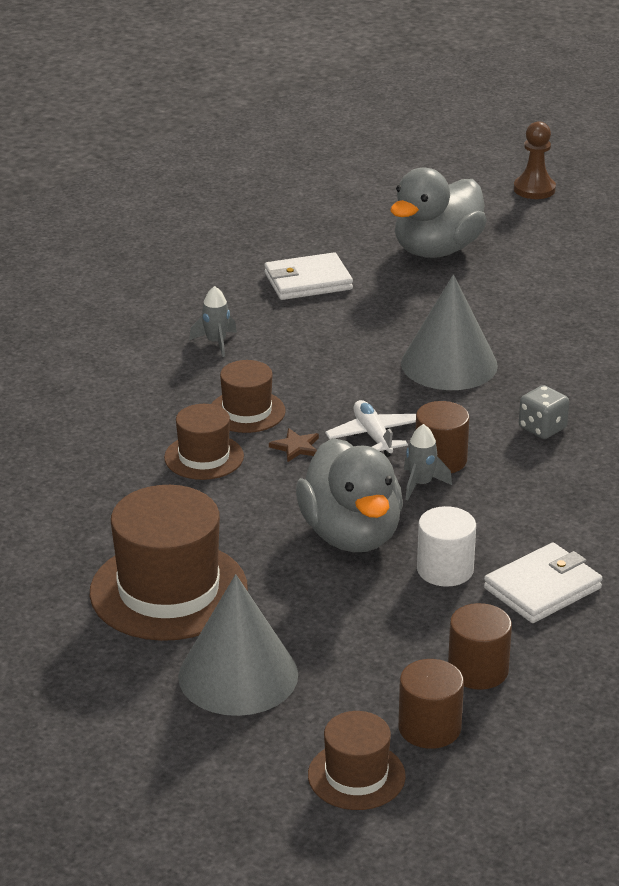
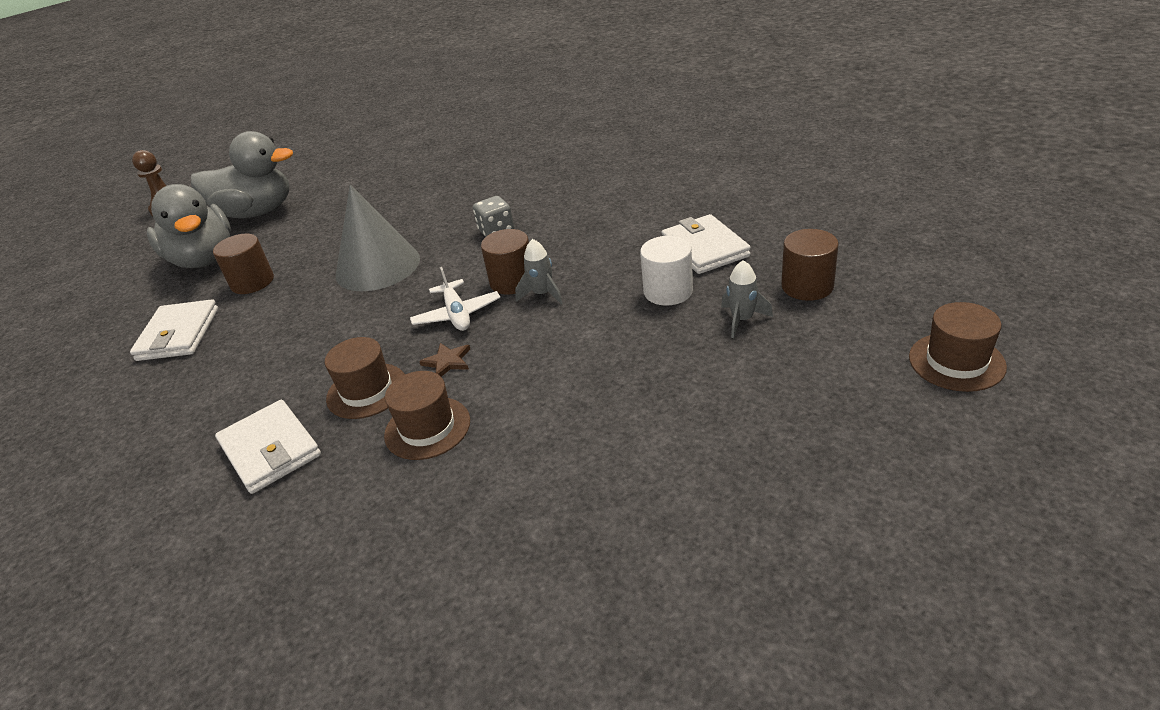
camera: 70 degrees left, 5 degrees up
(165, 383) = (270, 450): none -> white wallet
(168, 590) = (655, 472): brown hat -> none
(216, 342) = (227, 405): grey rocket -> grey rocket (742, 320)
(238, 675) = (807, 428): grey cone -> none
(351, 535) = (601, 338): grey duck -> grey duck (256, 212)
(373, 436) = (457, 314): white plane -> white plane turned 105 degrees counterclockwise
(429, 728) = (885, 316): brown cylinder -> brown cylinder (252, 282)

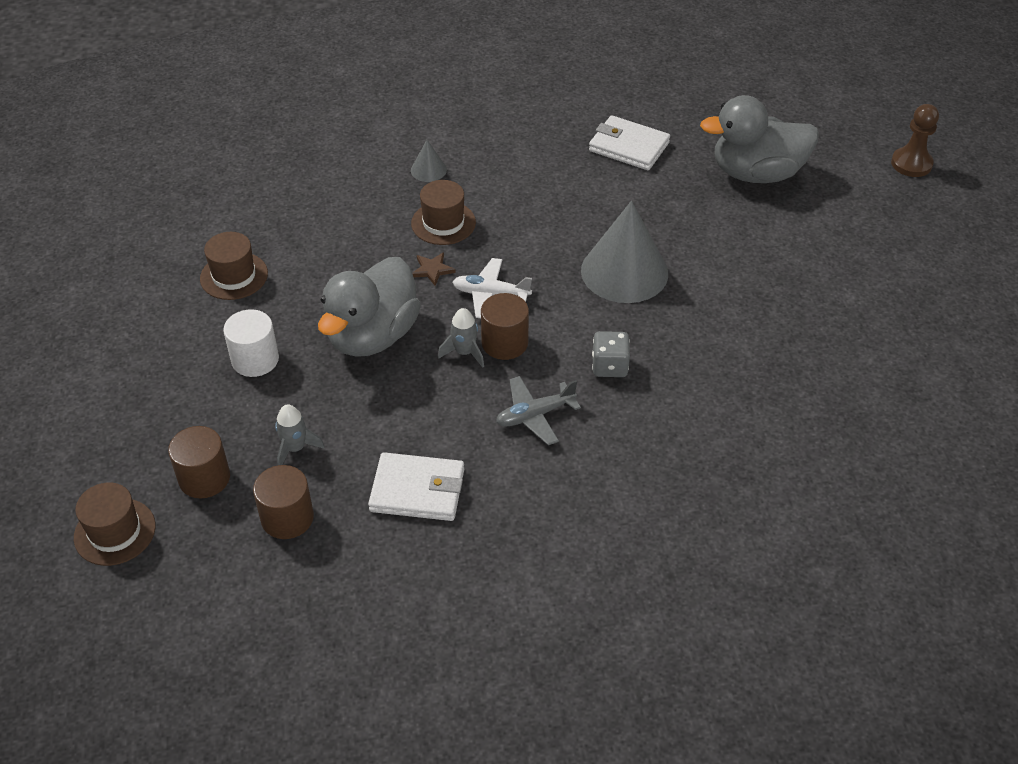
camera: 115 degrees right, 10 degrees up
(252, 282) = (677, 195): brown cylinder -> brown cylinder (204, 478)
(256, 212) = (834, 219): grey duck -> grey duck (372, 336)
(270, 450) = (428, 170): white wallet -> grey cone
(427, 428) = (370, 239): brown hat -> brown hat (234, 276)
(577, 237) = (535, 415): none -> grey plane
(668, 291) = (381, 428): white cylinder -> white cylinder (255, 359)

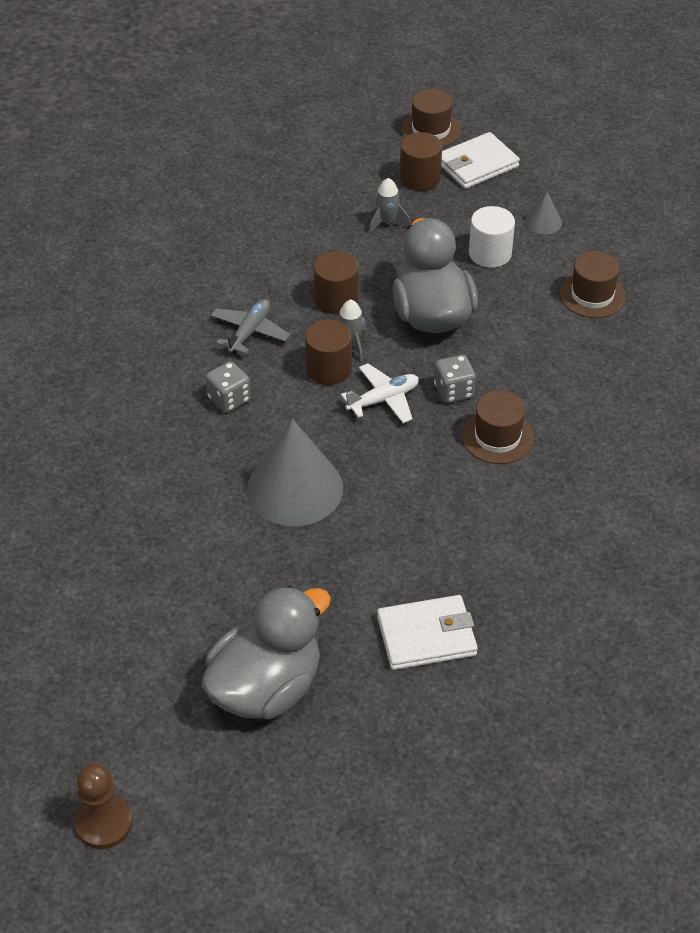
camera: 140 degrees right, 0 degrees up
(287, 518) = (341, 188): brown cylinder -> brown cylinder (336, 299)
(417, 490) = (278, 245): white wallet -> white wallet (477, 164)
(428, 170) = (577, 480): grey cone -> grey cone (543, 222)
(432, 270) = (453, 391): brown star -> grey dice

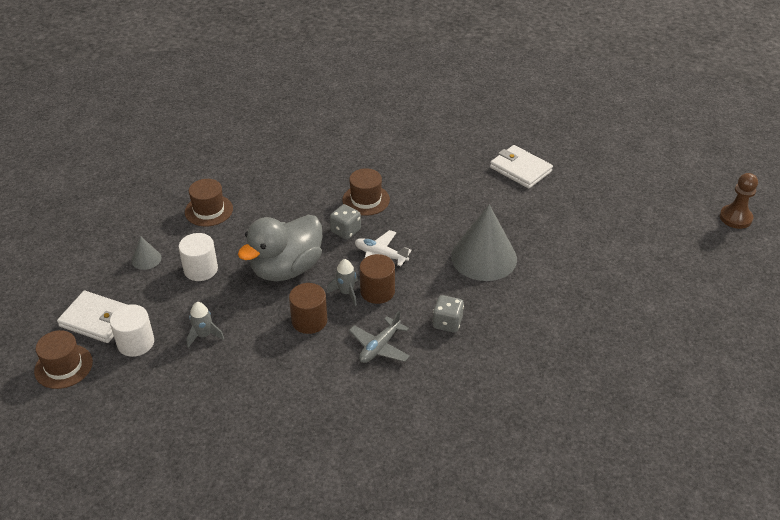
camera: 125 degrees left, 5 degrees down
(249, 332) = (379, 347): grey plane -> grey plane turned 45 degrees counterclockwise
(266, 688) = (610, 204): grey duck -> none
(420, 178) = (136, 343): brown cylinder -> white cylinder

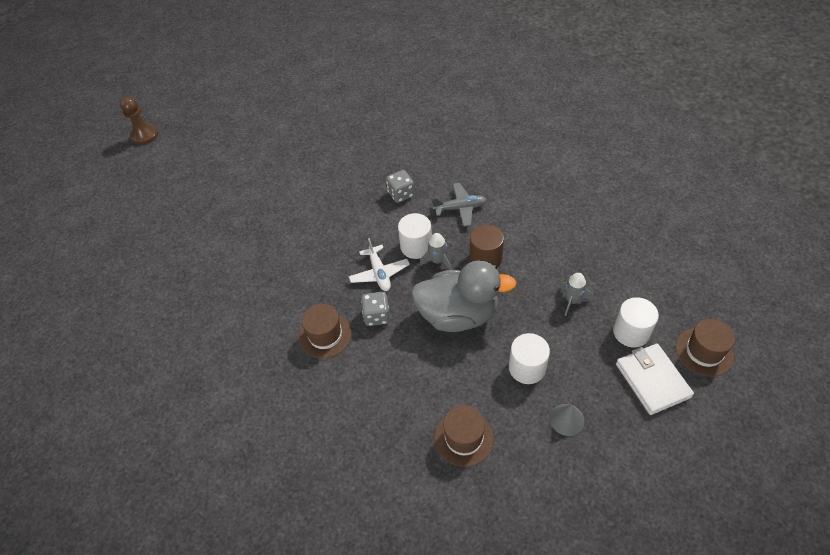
camera: 130 degrees left, 10 degrees up
(377, 291) = (416, 246): brown cylinder -> white cylinder
(484, 257) = (317, 219): grey cone -> none
(520, 169) = (184, 269): white wallet -> none

